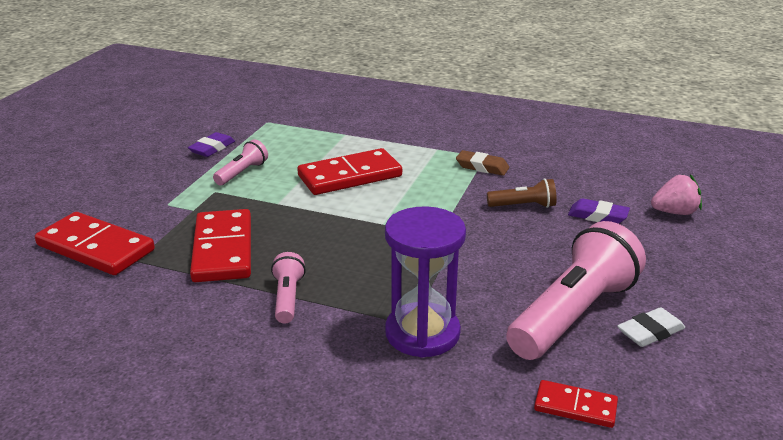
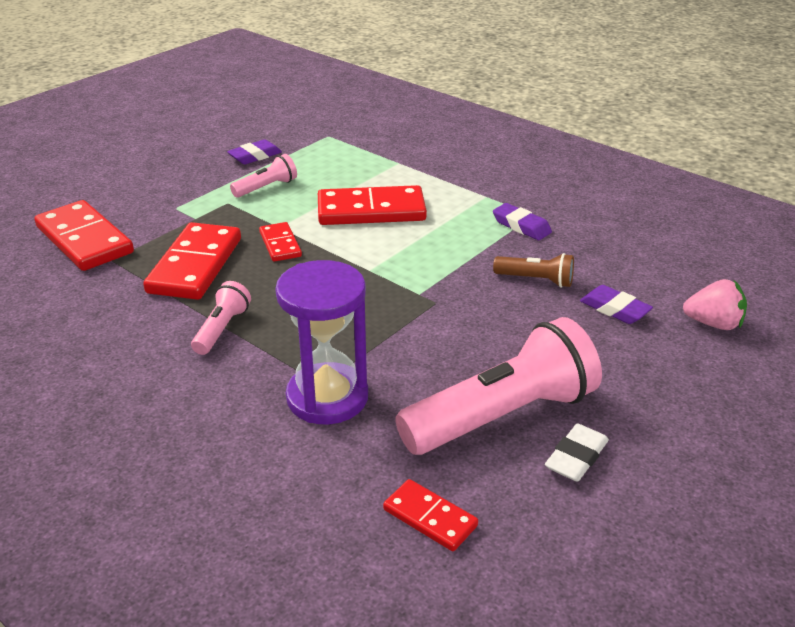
camera: 20 degrees right, 5 degrees up
(289, 217) = (280, 244): none -> red domino
(482, 167) = (521, 226): brown eraser -> purple eraser
(650, 332) = (576, 457): white eraser -> white eraser turned 45 degrees counterclockwise

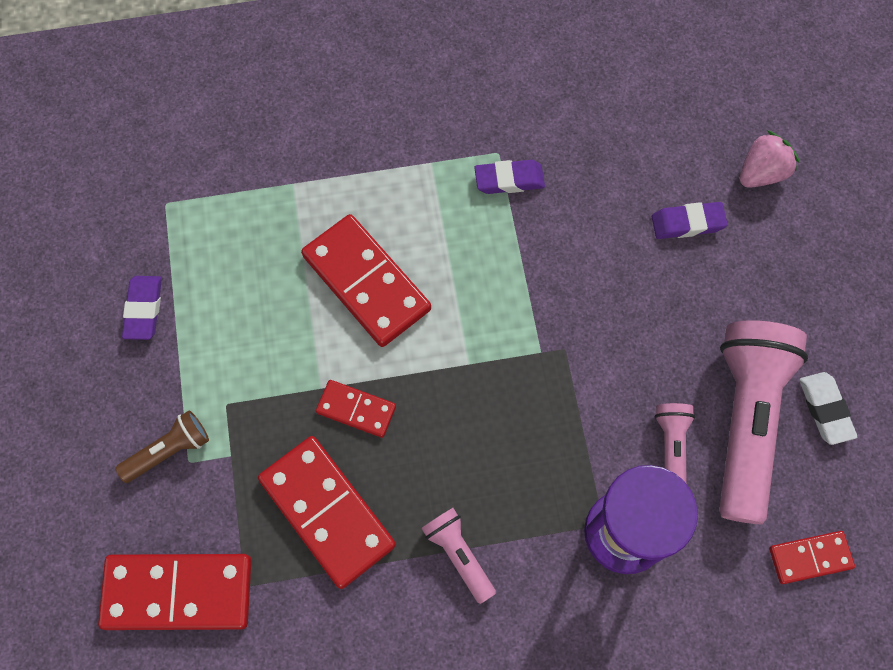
camera: 50 degrees left, 35 degrees up
(267, 187) = (228, 345): pink flashlight -> pink flashlight (671, 448)
(371, 210) = (366, 283): red domino -> red domino turned 75 degrees counterclockwise
(536, 280) = (600, 243): brown flashlight -> brown flashlight (169, 450)

